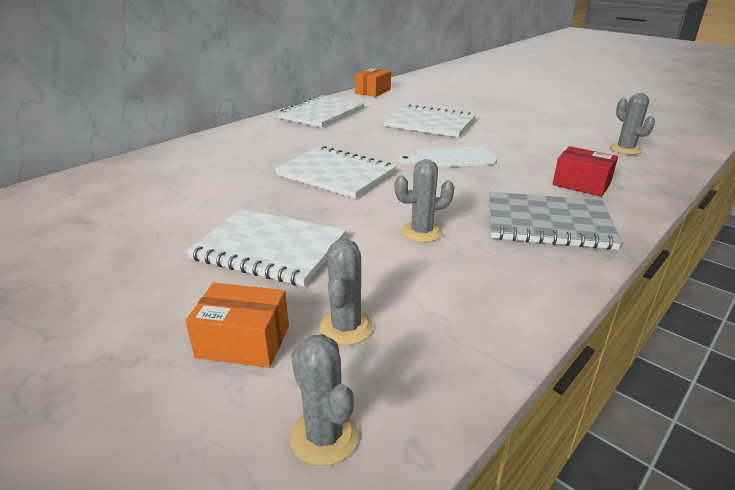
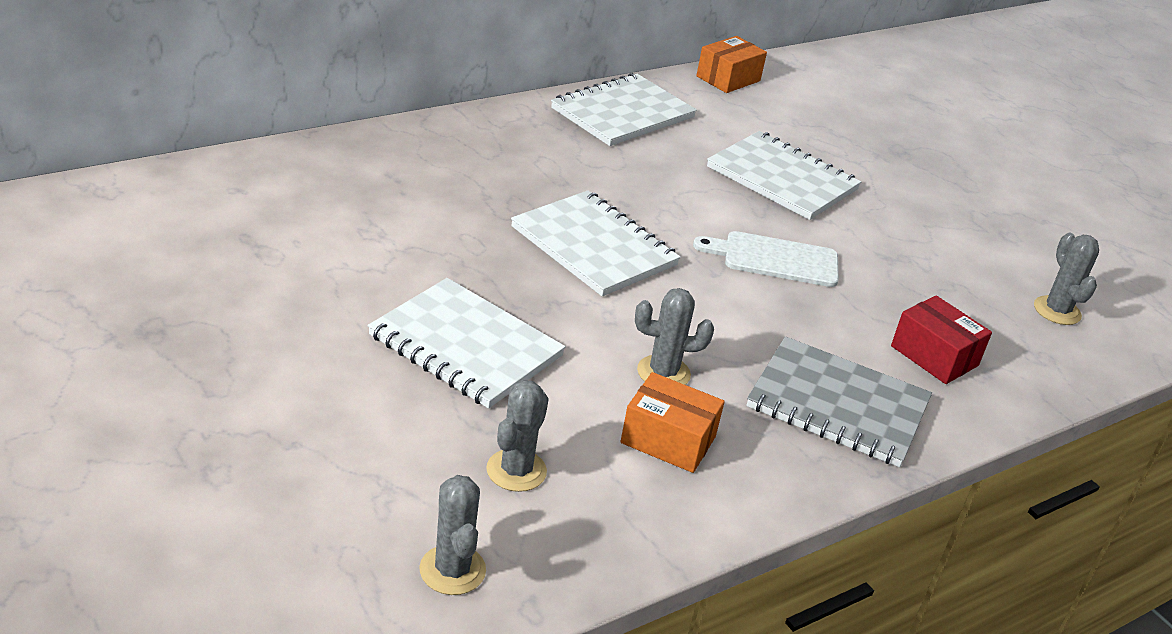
camera: 10 degrees right, 5 degrees up
(243, 341) = (403, 455): orange box -> orange box (668, 440)

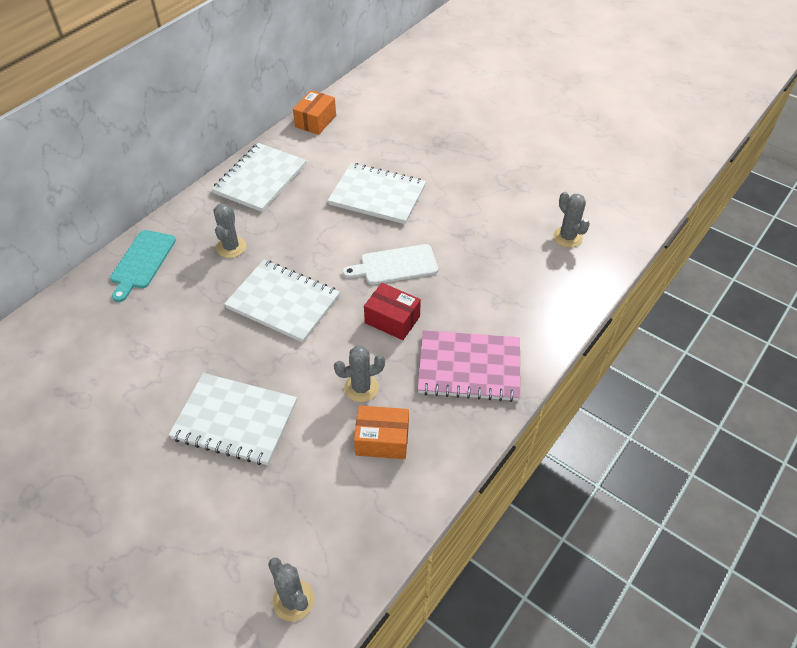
camera: 15 degrees left, 15 degrees up
(421, 146) = (142, 262): none -> turquoise cutting board
(516, 470) = (302, 506): grey cactus -> grey cactus (231, 247)
(838, 405) = (469, 367): grey notebook -> pink notebook
(934, 356) = (511, 304): red box -> red box (392, 320)

